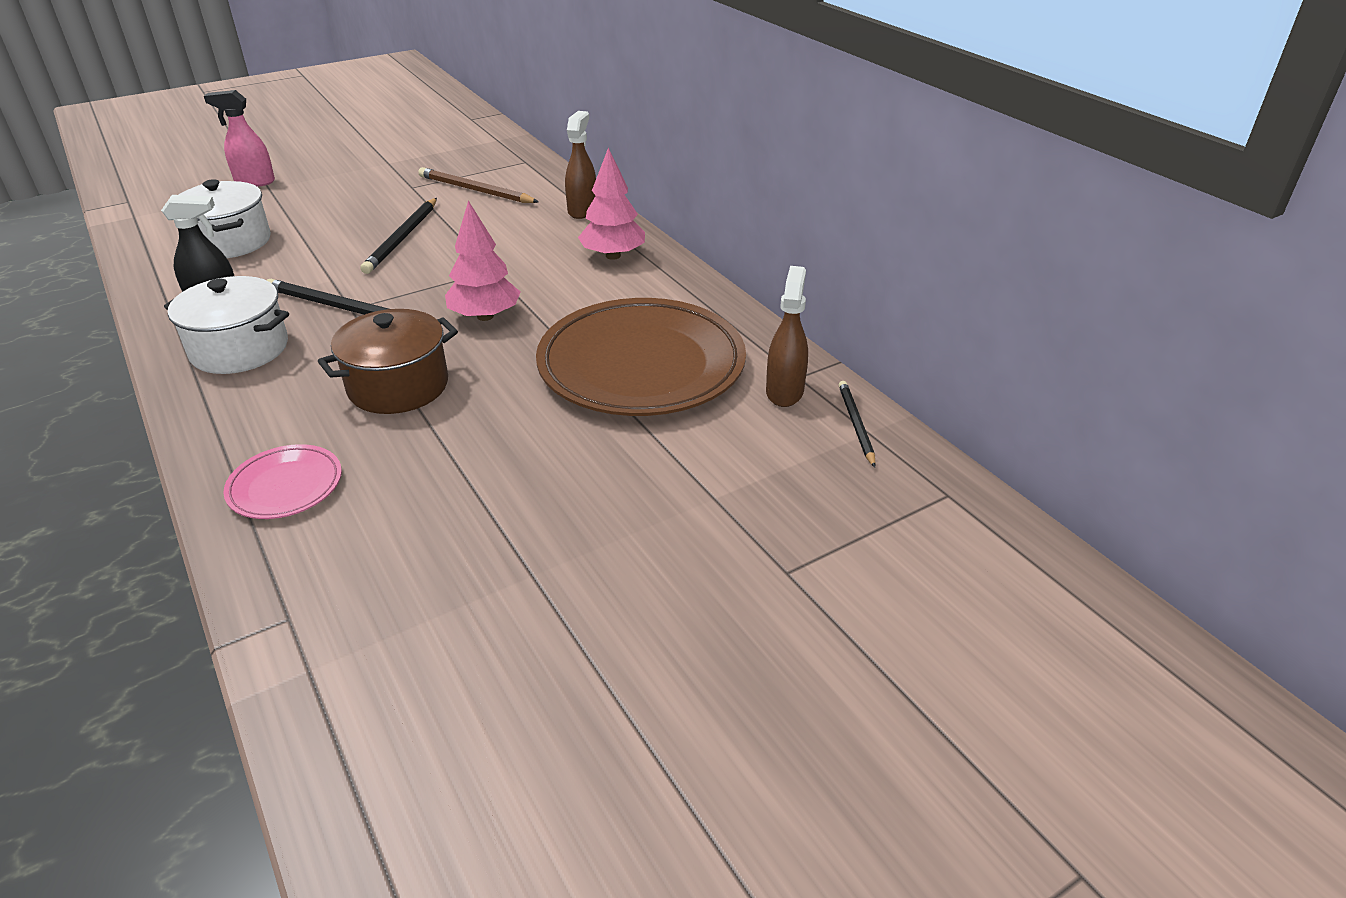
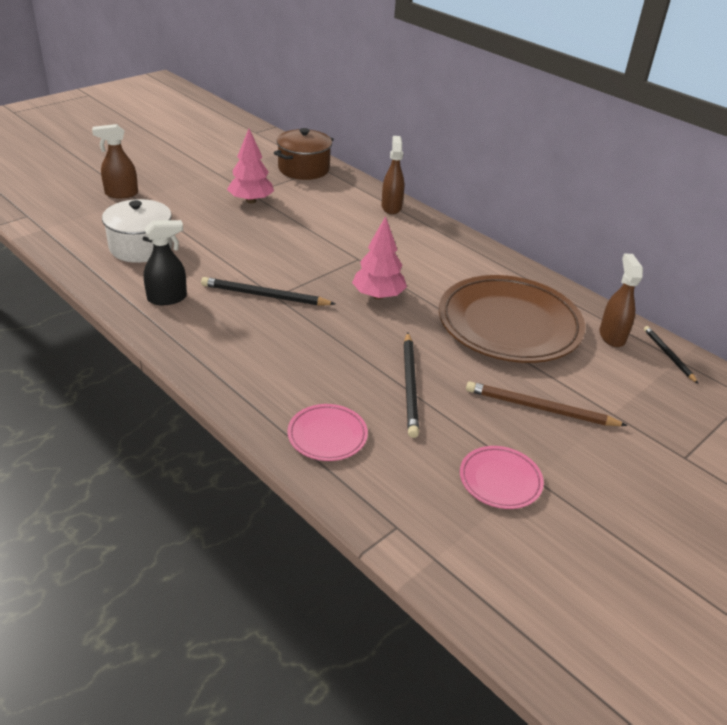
camera: 15 degrees left, 0 degrees up
(239, 349) = (215, 335): white pot -> none
(254, 182) = (121, 194): pink spray bottle -> brown spray bottle
(398, 386) = (353, 354): brown pot -> brown pot (304, 169)
(402, 238) = (274, 237): black pencil -> black pencil (410, 386)
(475, 190) = (301, 194): brown pencil -> brown pencil (540, 408)
(480, 572) = (500, 480): none -> pink plate
(613, 256) = (436, 242): pink tree -> pink tree (251, 201)

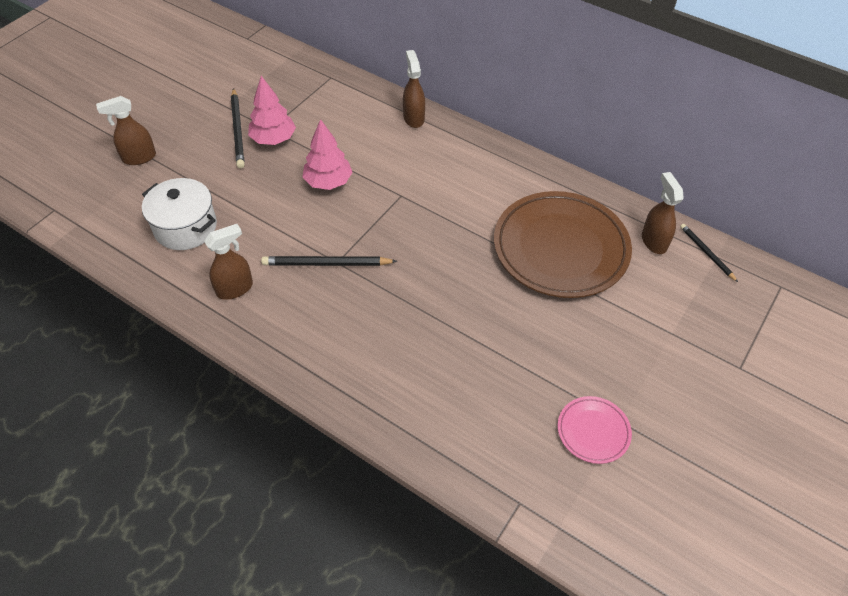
camera: 10 degrees left, 15 degrees up
(167, 298) = (235, 289): black spray bottle -> brown spray bottle
(304, 169) = (312, 82): brown pot -> none
(327, 435) = (433, 419): pink plate -> none
(378, 296) = (432, 239): pink tree -> pink tree (328, 182)
(410, 386) = (490, 343): black pencil -> black pencil (238, 130)
(540, 408) = (609, 342): brown pencil -> none

